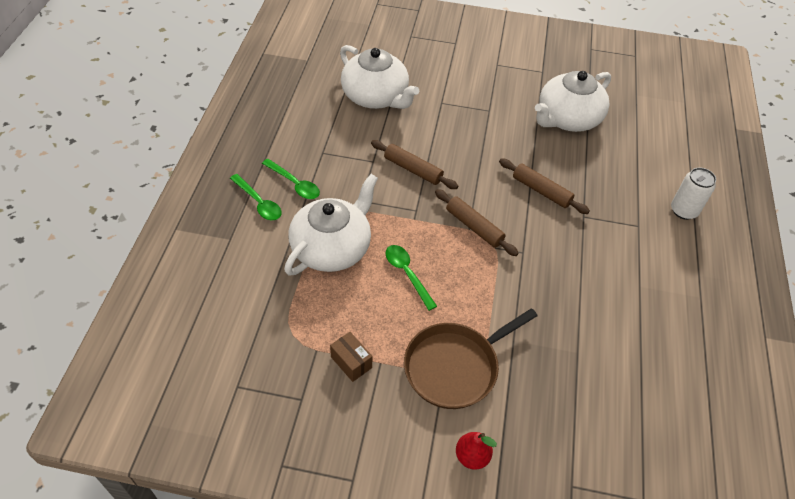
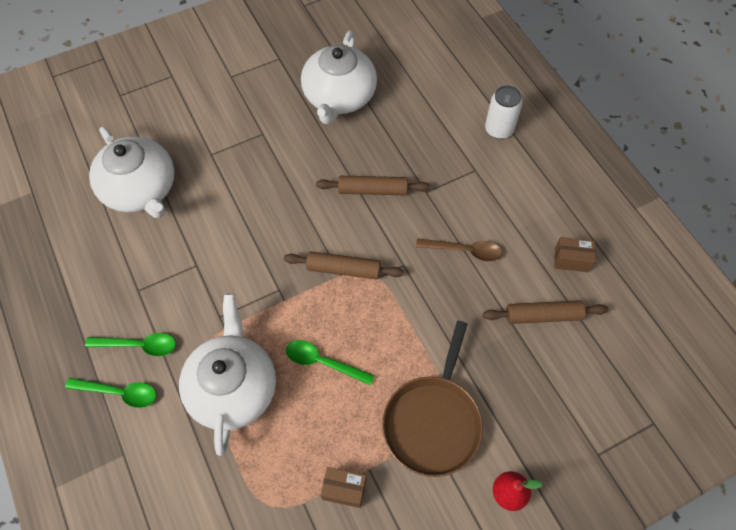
camera: 35 degrees left, 10 degrees up
(376, 97) = (140, 190): white teapot -> white teapot turned 45 degrees clockwise
(413, 169) = (242, 248): brown rolling pin -> brown rolling pin (543, 316)
(581, 273) = (464, 251): none -> brown spoon
(670, 336) = (571, 260): none -> brown box

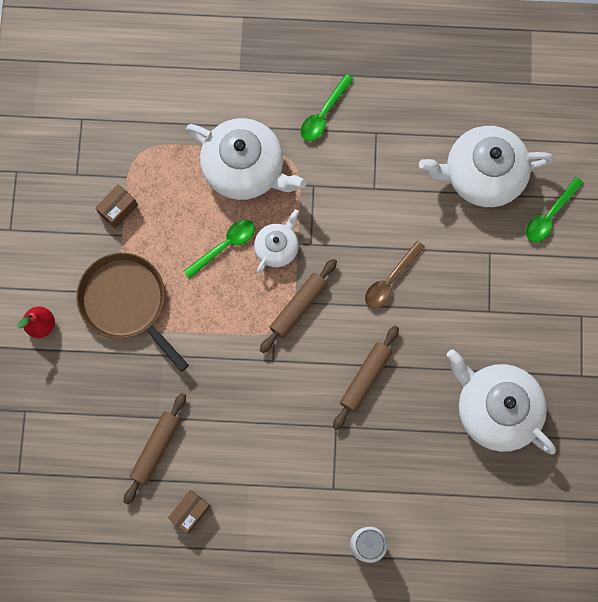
camera: 120 degrees right, 15 degrees up
(119, 393) = (291, 85): green spoon -> green spoon (550, 215)
(298, 316) = (277, 247): none -> white teapot
(464, 251) = (255, 422): brown spoon -> brown spoon (390, 280)

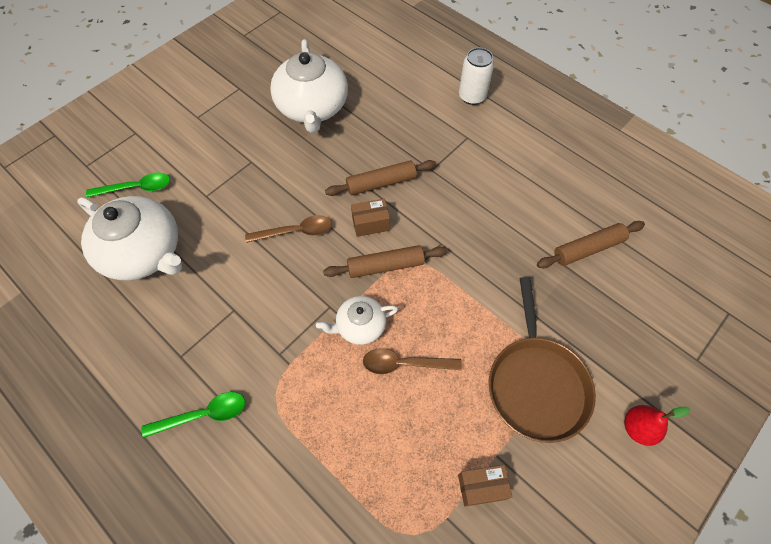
camera: 140 degrees left, 15 degrees down
(190, 512) = (588, 191): brown box -> brown box (370, 224)
(224, 246) = (404, 364): green spoon -> brown spoon
(245, 168) = (323, 423): white teapot -> none

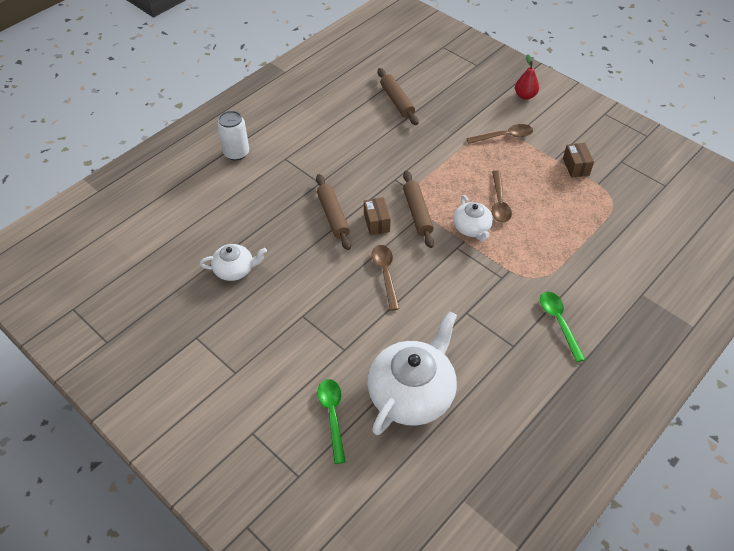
camera: 90 degrees left, 10 degrees down
(312, 107) = (235, 269): white teapot -> white teapot, size x0.53
(536, 384) = (504, 136): brown pan -> brown spoon

